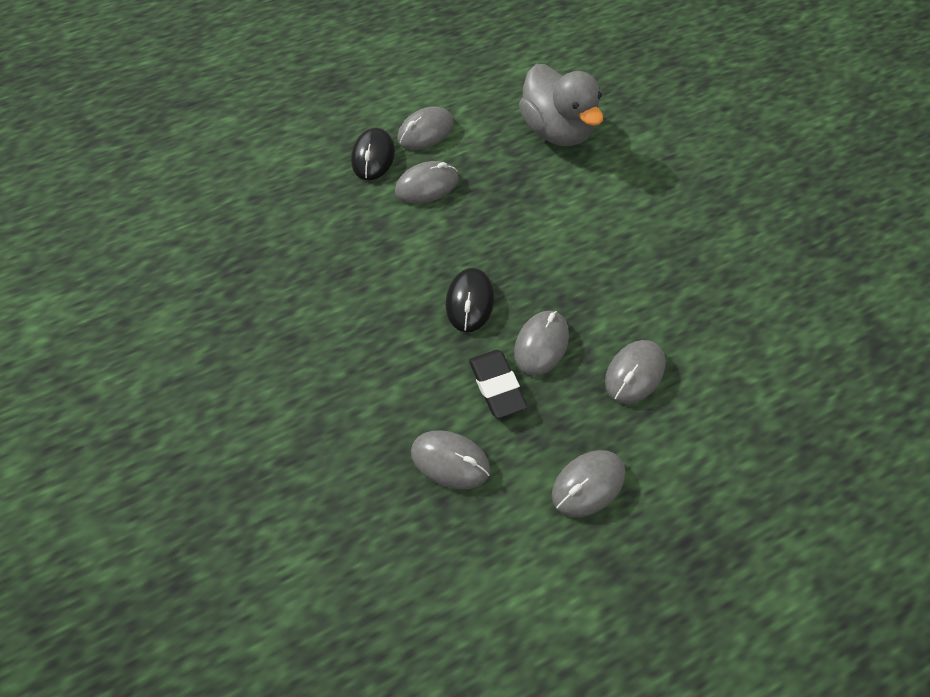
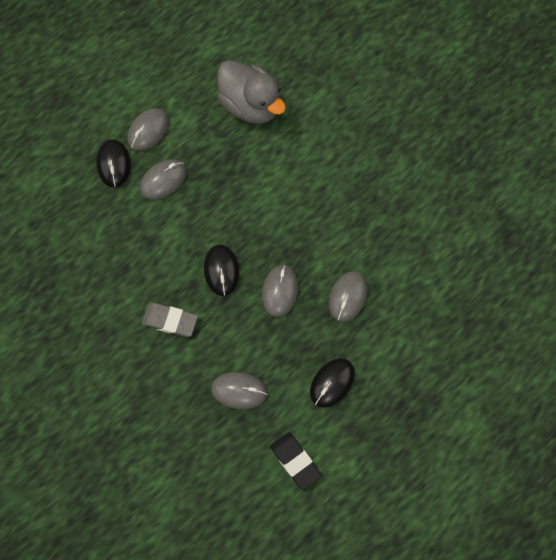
camera: 15 degrees left, 10 degrees up
(383, 346) = (170, 321): none -> grey eraser
(497, 386) = (256, 330): black eraser -> black eraser (295, 461)
(588, 484) = (332, 383): grey mouse -> black mouse

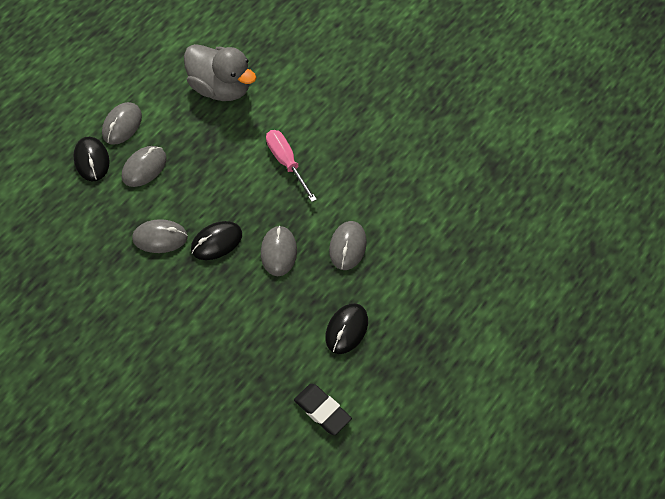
camera: 10 degrees left, 10 degrees down
(170, 321) = (171, 297): grey eraser -> none
(221, 271) = (216, 242): black mouse -> black mouse turned 75 degrees clockwise
(239, 391) = (253, 352): grey mouse -> grey mouse (160, 238)
(302, 197) = (286, 163): none -> pink screwdriver

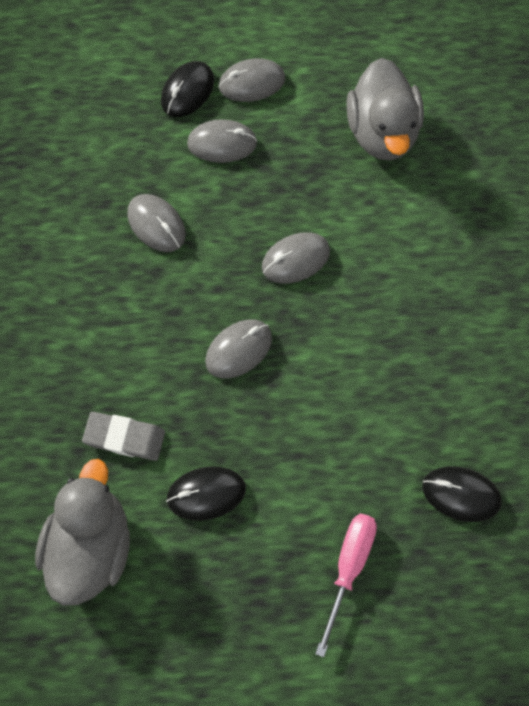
camera: 50 degrees right, 10 degrees up
(216, 242) = (198, 280): black mouse -> black mouse (461, 494)
(275, 348) = (125, 437): none -> grey eraser
(286, 163) = (352, 269): pink screwdriver -> pink screwdriver (348, 567)
(322, 411) = (91, 545): black eraser -> grey duck
(347, 246) = (306, 414): grey mouse -> grey mouse (295, 259)

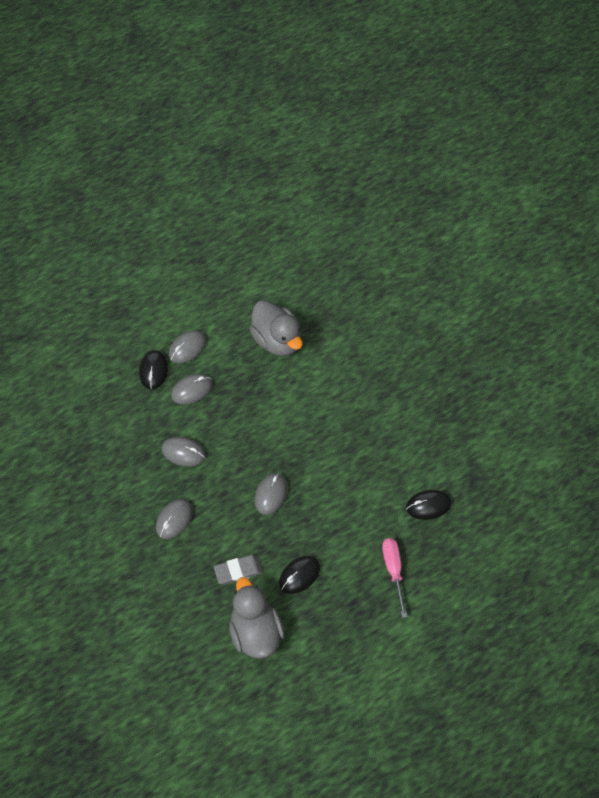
camera: 30 degrees left, 10 degrees down
(295, 259) = (272, 432): grey mouse -> grey mouse (174, 519)

